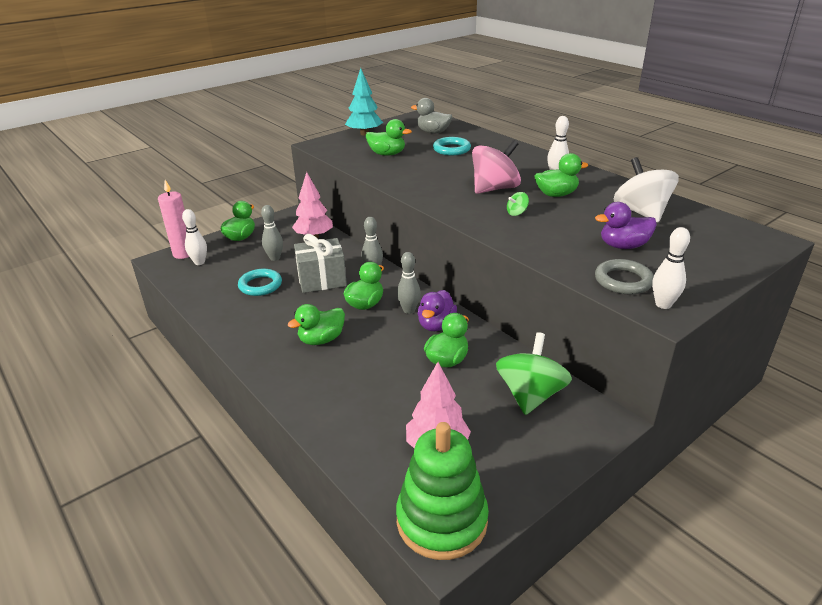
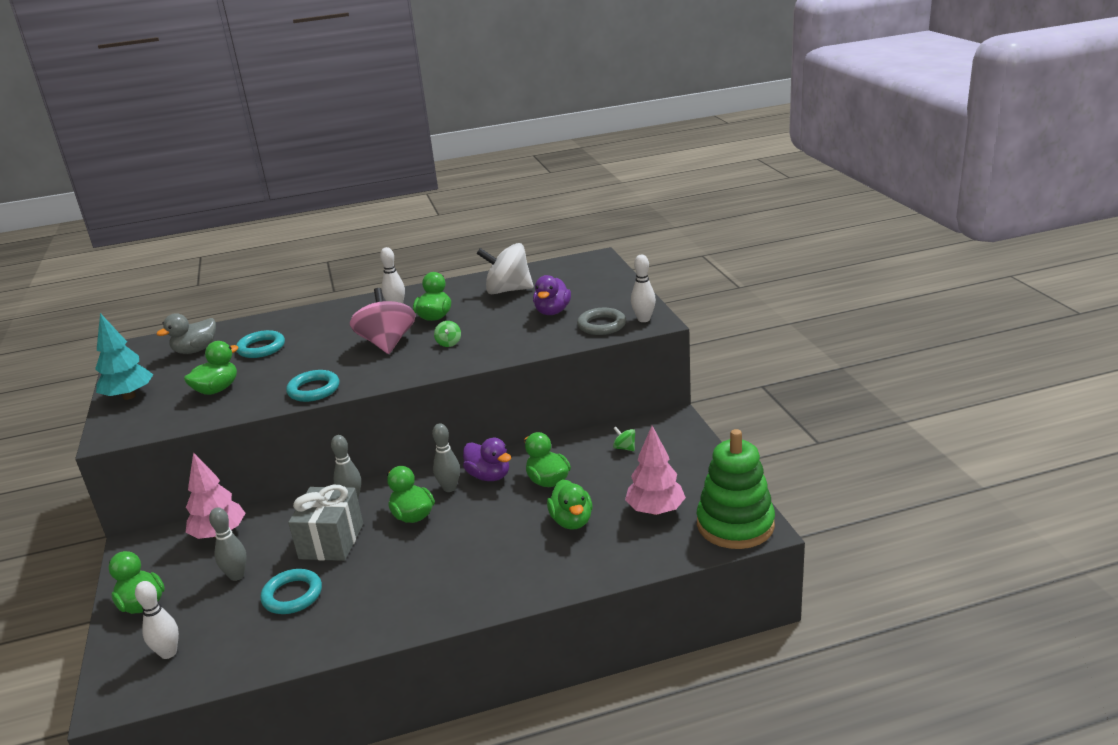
camera: 65 degrees left, 5 degrees down
(183, 253) = (122, 670): pink candle -> none
(321, 339) = (451, 557): green duck -> green duck (572, 521)
(406, 184) = (314, 390): none -> turquoise ring
(530, 395) = (624, 448): green spinning top -> green spinning top, size x0.41

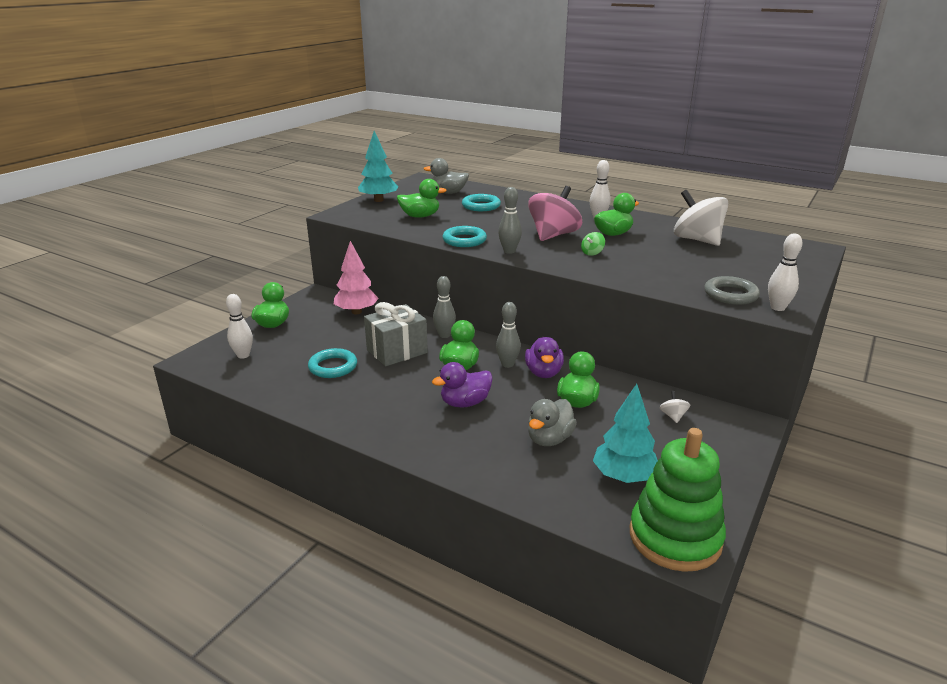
camera: 45 degrees right, 0 degrees up
(237, 576) = (328, 338): grey bowling pin -> grey bowling pin (509, 251)
(552, 312) = (706, 268): purple duck -> purple duck (465, 403)
(572, 521) = (549, 439): green duck -> grey duck
(624, 448) = (673, 416): green spinning top -> white spinning top
(655, 510) = (624, 477): pink tree -> turquoise tree

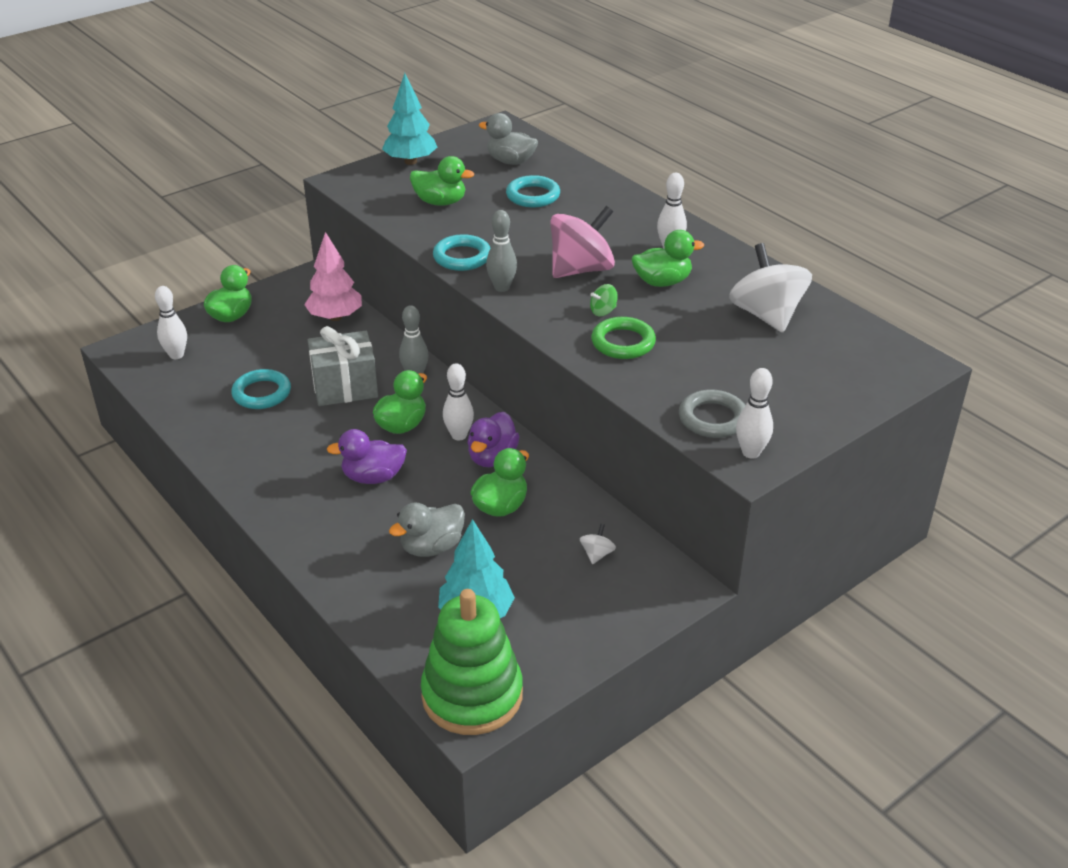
camera: 20 degrees right, 10 degrees up
(507, 364) = (459, 435): grey bowling pin -> white bowling pin
(624, 266) = (623, 342): none -> green ring

